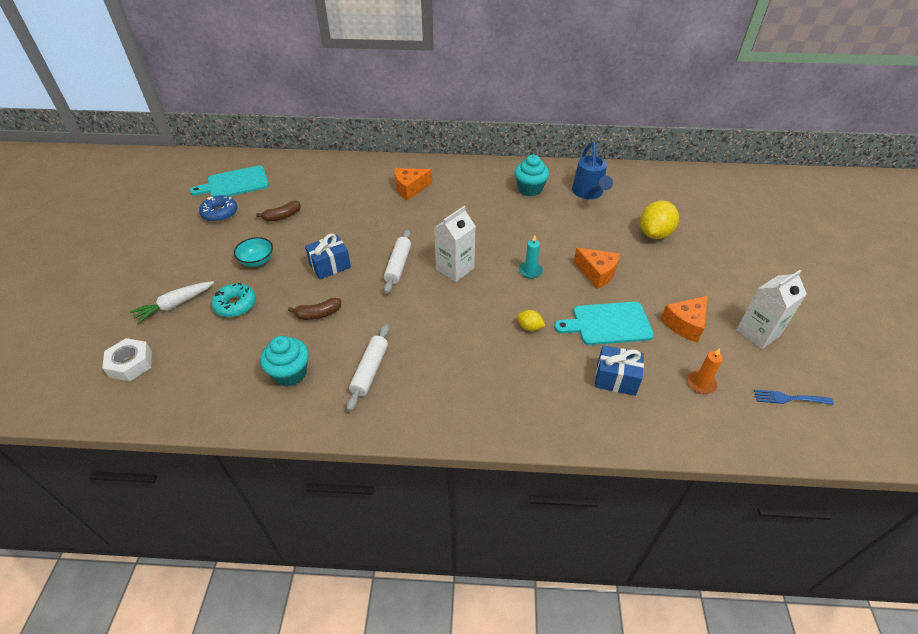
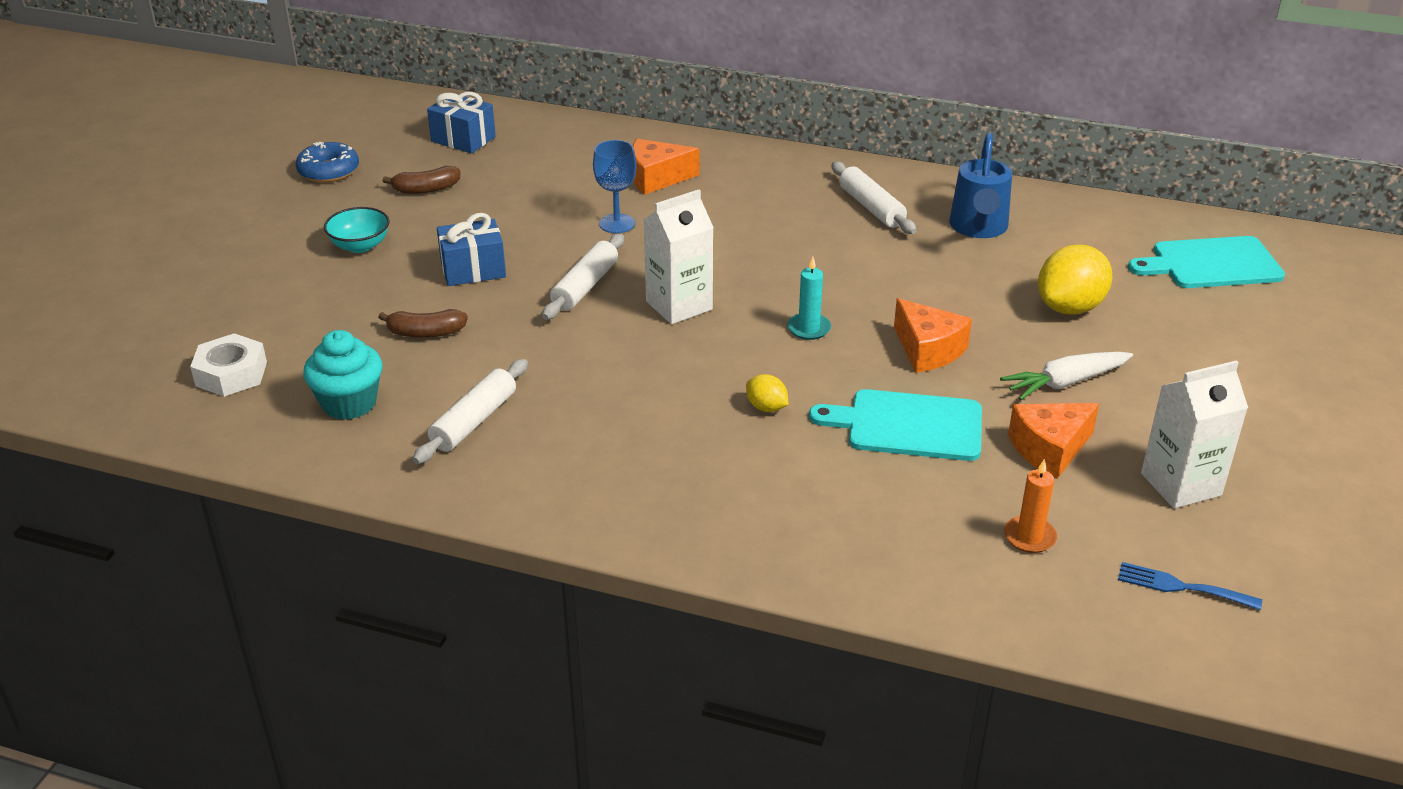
camera: 15 degrees right, 10 degrees down
(130, 364) = (120, 351): white nut -> white nut (231, 374)
(175, 305) = (212, 286): white carrot -> white carrot (1066, 383)
(235, 183) = (369, 132): turquoise cutting board -> turquoise cutting board (1211, 264)
(235, 305) = (303, 300): turquoise donut -> none
(399, 221) = (617, 223): none -> blue goblet
(530, 189) = (871, 207): turquoise cupcake -> white rolling pin
(616, 379) = (879, 504): blue gift -> blue gift (463, 139)

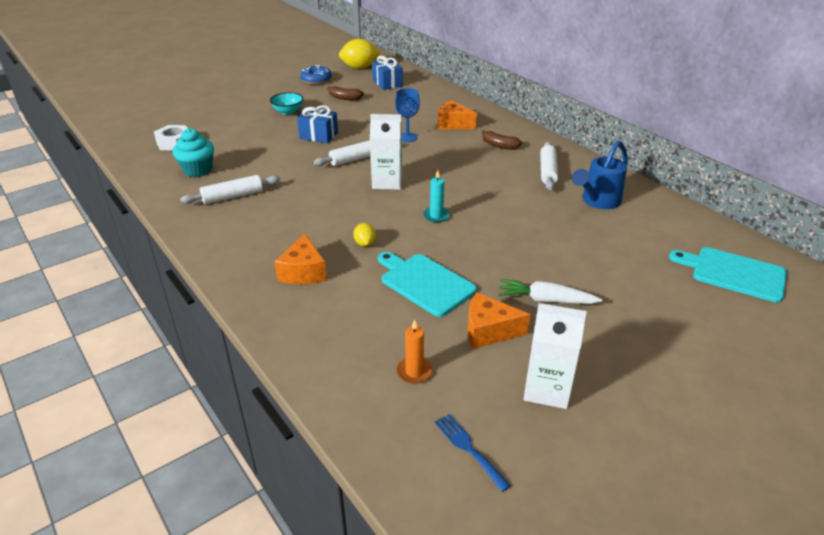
camera: 35 degrees right, 0 degrees up
(426, 333) = (264, 154): brown banana -> brown banana (499, 145)
(928, 350) = (486, 250): orange cheese -> orange cheese (303, 272)
(1070, 307) = (602, 261): yellow lemon -> yellow lemon (359, 68)

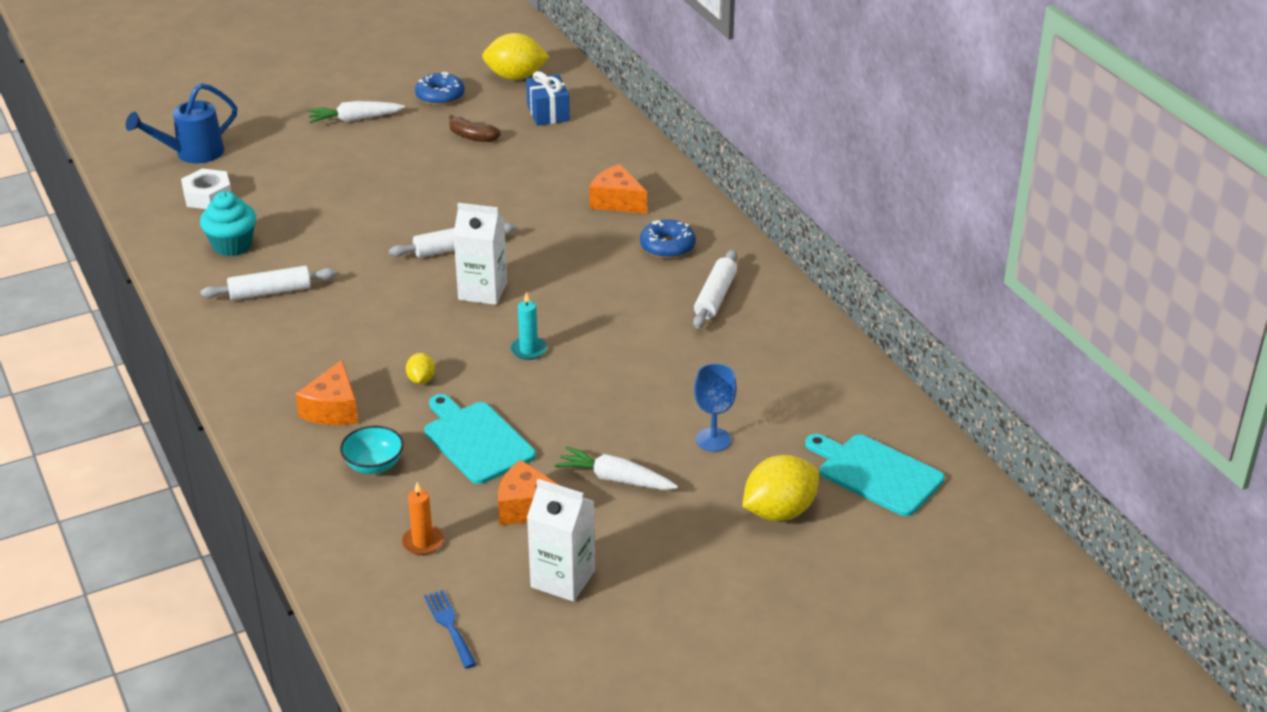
camera: 10 degrees right, 0 degrees up
(265, 95) = (355, 119): none -> white carrot
(288, 111) = (380, 155): turquoise bowl -> turquoise bowl (374, 465)
(319, 135) = (413, 203): blue gift -> none
(407, 137) = (539, 219): blue goblet -> blue goblet (713, 440)
(499, 145) = (667, 246): brown banana -> blue donut
(597, 201) = (759, 352): blue watering can -> blue watering can (192, 153)
(684, 310) = (779, 511): none -> yellow lemon

